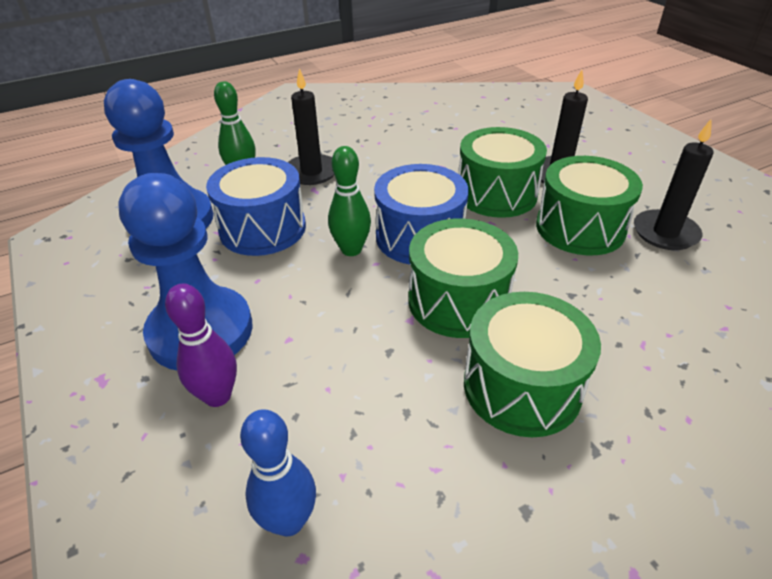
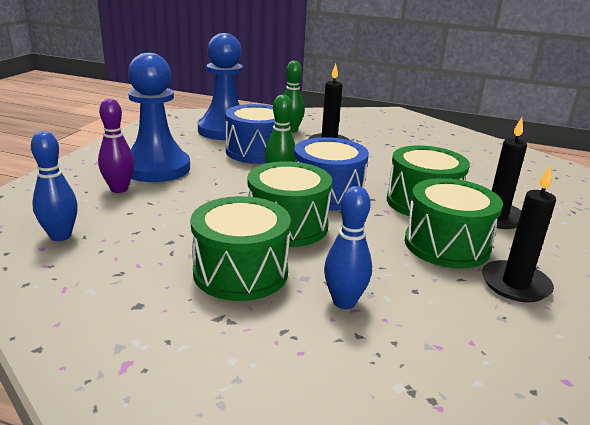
camera: 45 degrees right, 15 degrees down
(627, 344) = (344, 302): none -> blue bowling pin

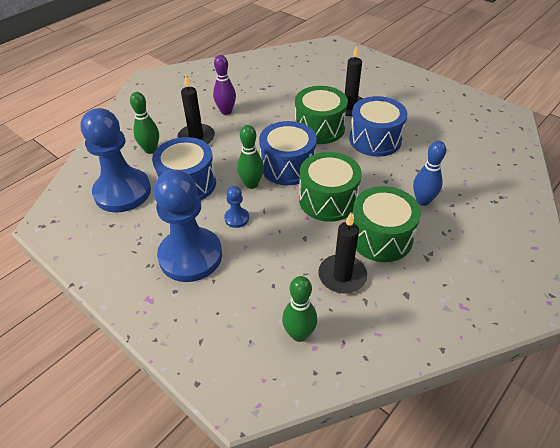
camera: 65 degrees left, 20 degrees up
(60, 236) = (299, 334): blue bowling pin -> green bowling pin
(119, 189) = (224, 288): purple bowling pin -> purple bowling pin (226, 111)
(221, 180) = (236, 218): none -> blue pawn
(446, 245) = (375, 139): green drum -> blue drum
(515, 284) = (420, 132): black candle -> black candle (342, 276)

